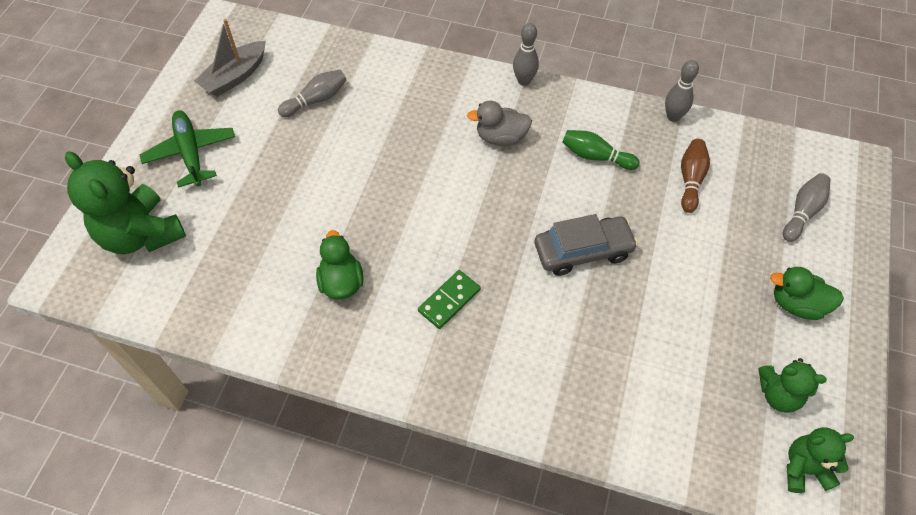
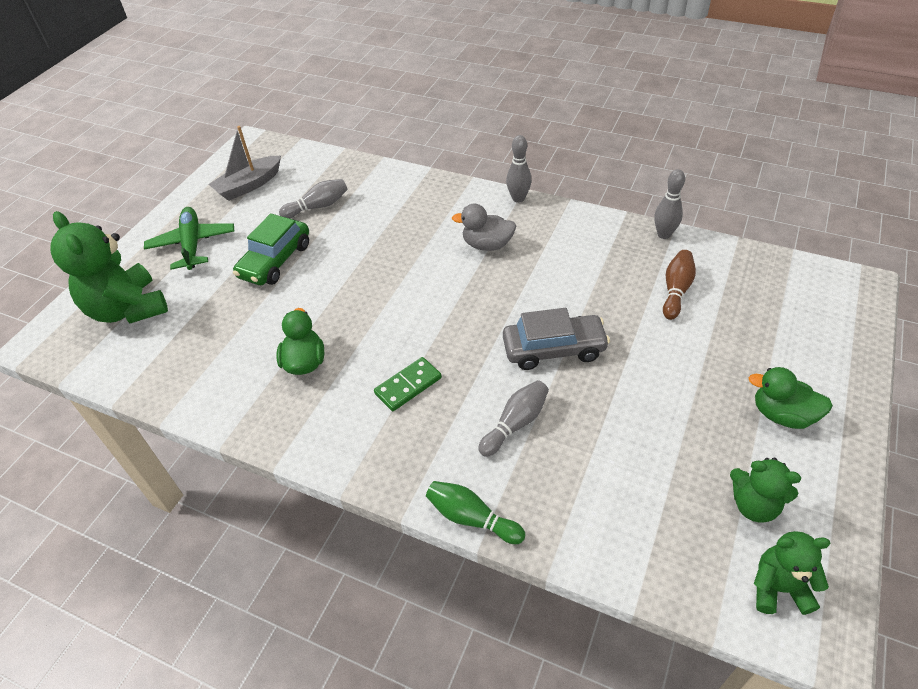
camera: 10 degrees right, 10 degrees down
(285, 168) = (275, 261): none -> green car
(595, 156) = (580, 265): green bowling pin -> green bowling pin (472, 518)
(802, 212) = (795, 326): grey bowling pin -> grey bowling pin (515, 424)

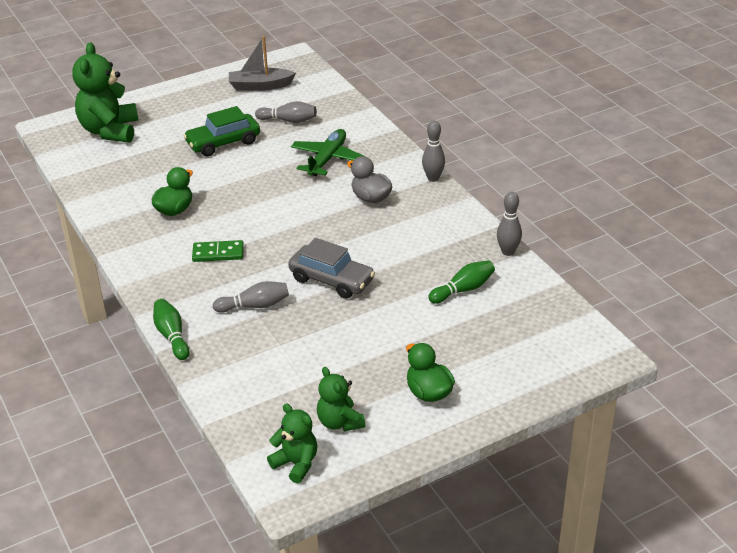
camera: 35 degrees right, 10 degrees down
(192, 244) = (185, 109): green plane -> green plane (327, 159)
(676, 291) = (463, 289): brown bowling pin -> green bowling pin

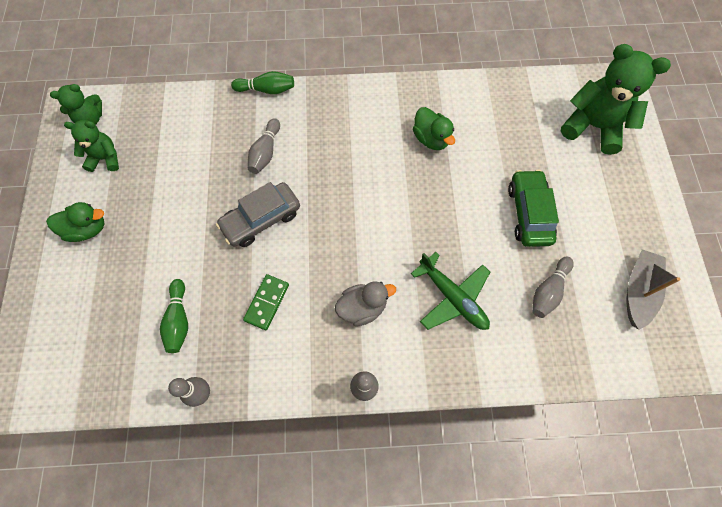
camera: 115 degrees right, 30 degrees up
(218, 253) = (349, 150): green domino -> green domino (267, 302)

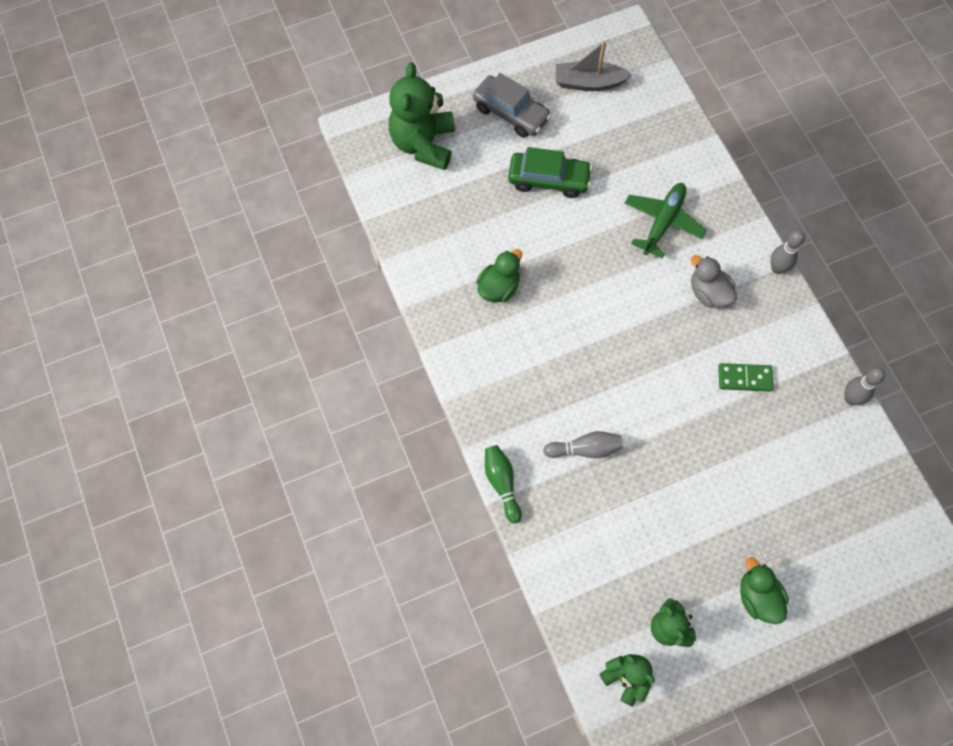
camera: 110 degrees left, 0 degrees up
(179, 320) = (800, 451): green bowling pin -> none
(261, 219) = (664, 420): grey car -> grey car (511, 113)
(529, 213) = (548, 180): green car -> green car turned 150 degrees counterclockwise
(548, 291) = (620, 149): grey bowling pin -> none

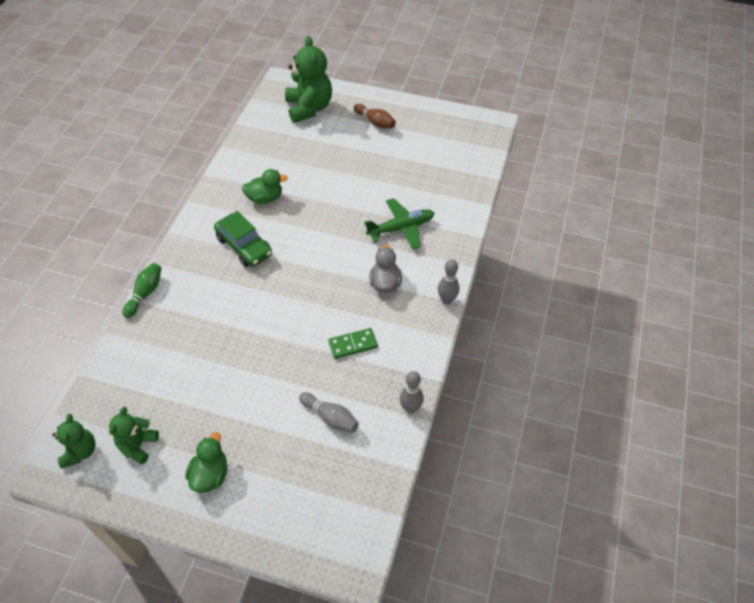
camera: 40 degrees right, 15 degrees down
(423, 144) = (309, 108): green teddy bear -> green teddy bear turned 120 degrees clockwise
(511, 113) = (375, 122): grey car -> brown bowling pin
(548, 180) = (358, 165): green car -> green car (244, 246)
(585, 449) = (211, 311): grey bowling pin -> grey bowling pin (330, 417)
(588, 83) = (439, 134): grey boat -> none
(744, 378) = (353, 344): green domino -> green domino turned 60 degrees counterclockwise

